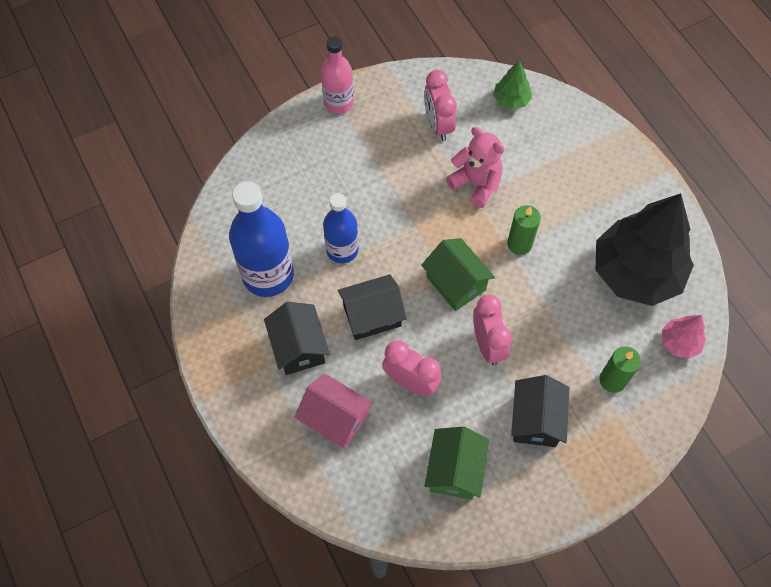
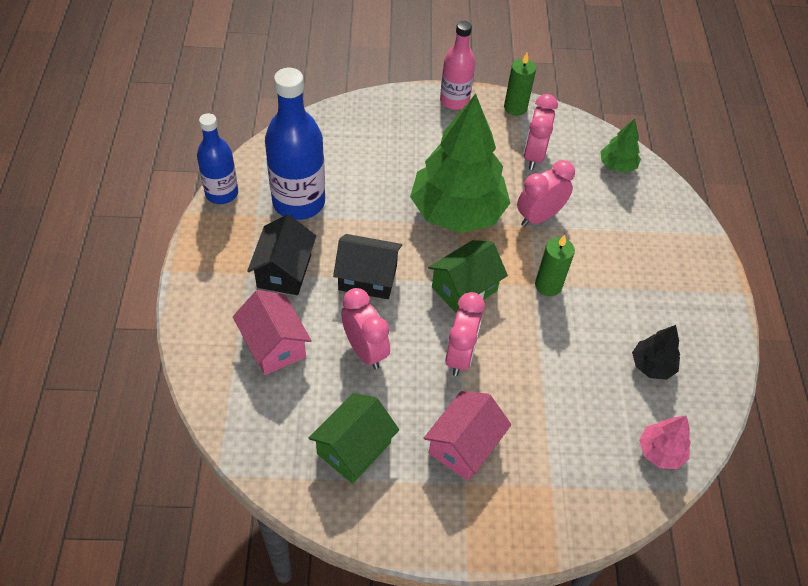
camera: 25 degrees right, 10 degrees down
(342, 250) = (378, 213): blue bottle -> blue bottle (222, 193)
(407, 214) = (457, 212): none -> green tree
(456, 283) = (464, 289): green house -> green house turned 60 degrees clockwise
(476, 183) = (539, 217): pink teddy bear -> pink clock
(536, 420) = (464, 446): black house -> pink house
(612, 380) = (566, 450): green candle -> green candle (515, 107)
(635, 272) = (652, 365): black tree -> black tree, size x0.44

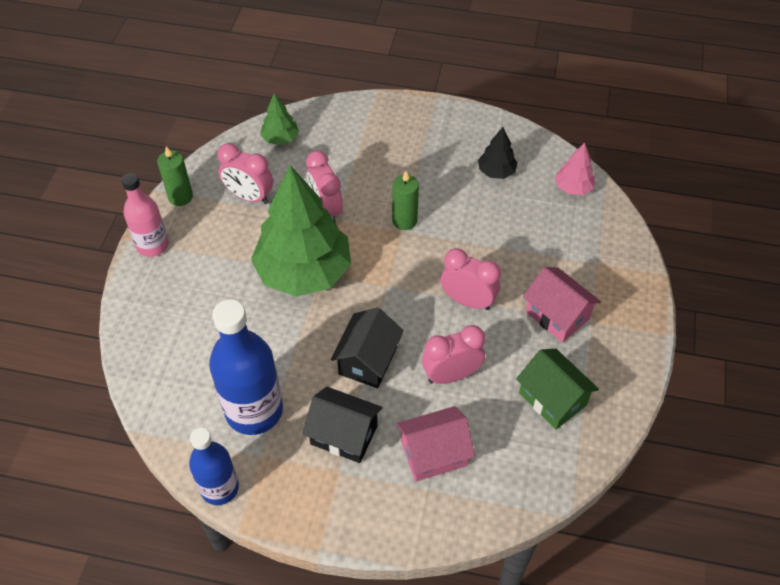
camera: 75 degrees left, 0 degrees up
(464, 289) = (396, 284): green house -> none

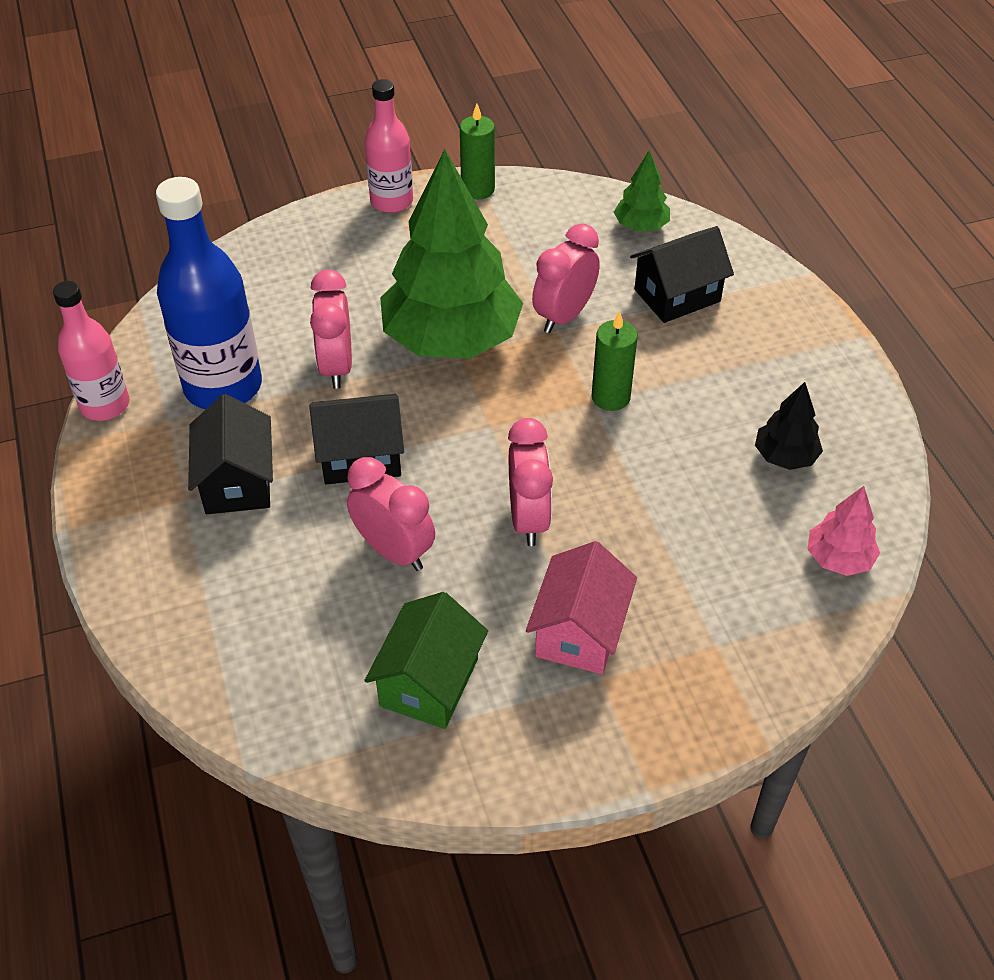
camera: 60 degrees right, 5 degrees down
(220, 488) = (105, 405): blue bottle -> pink bottle
(249, 197) = (526, 242): pink clock -> pink clock (336, 366)
(349, 152) = (677, 295): none -> black house
(434, 453) = (261, 583): pink house -> none

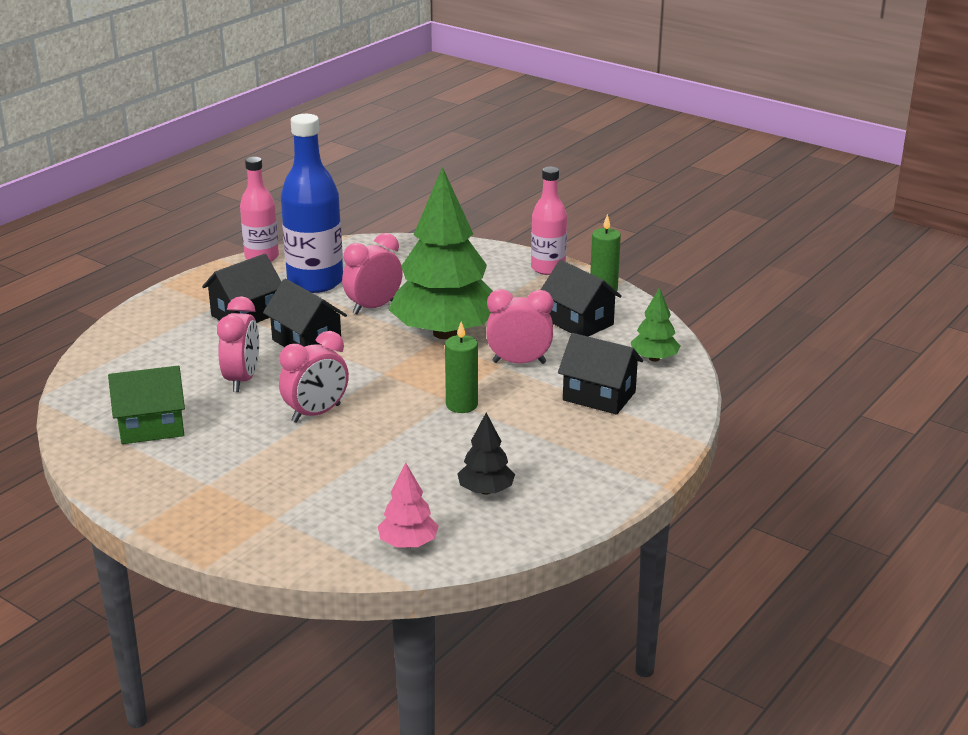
camera: 55 degrees right, 20 degrees down
(524, 237) = (579, 322): none -> black house
(579, 631) = (239, 463): pink house -> none

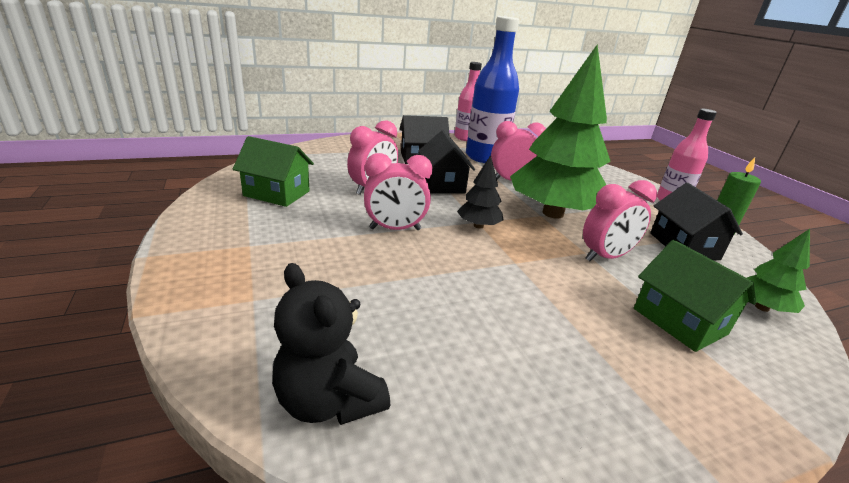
camera: 30 degrees right, 0 degrees up
(408, 543) = (329, 401): pink tree -> black teddy bear
(461, 405) = (523, 271): green candle -> none
(486, 490) = (477, 375): black tree -> black tree (478, 226)
(519, 362) = (605, 257): pink clock -> pink clock turned 120 degrees clockwise
(599, 396) = (679, 321): black house -> green house

